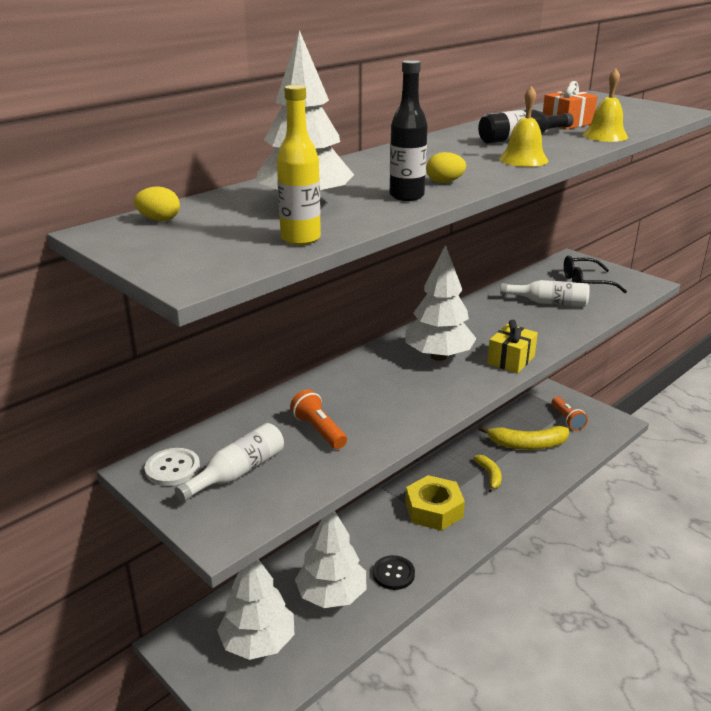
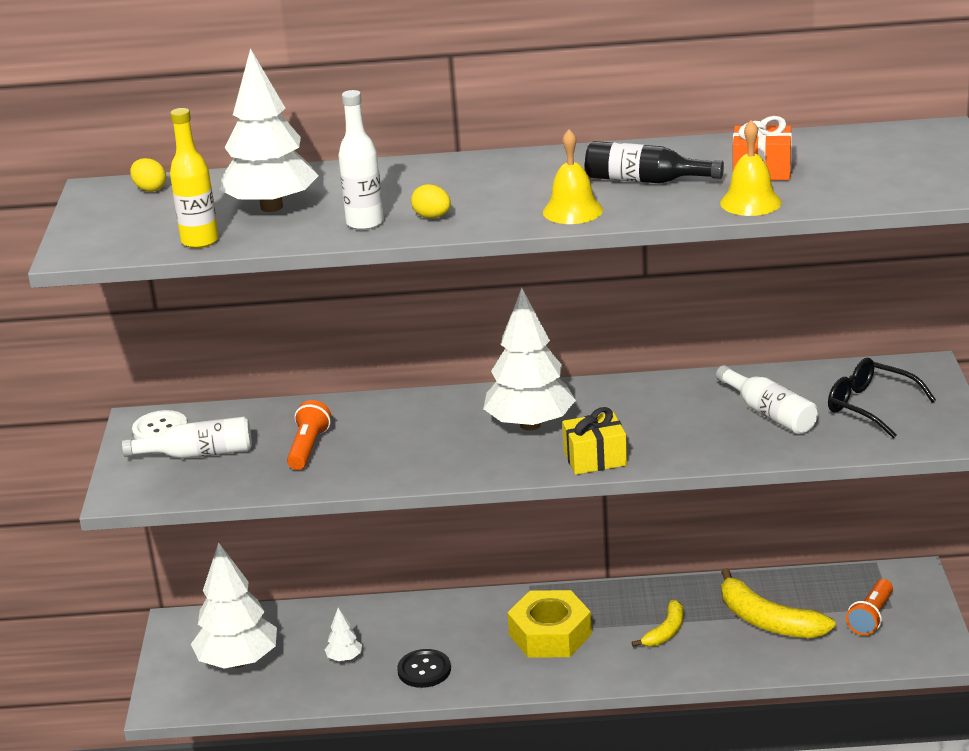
camera: 45 degrees right, 0 degrees up
(331, 596) = (344, 658): white tree -> white tree, size x0.44
(406, 196) = (365, 223): black bottle -> white bottle

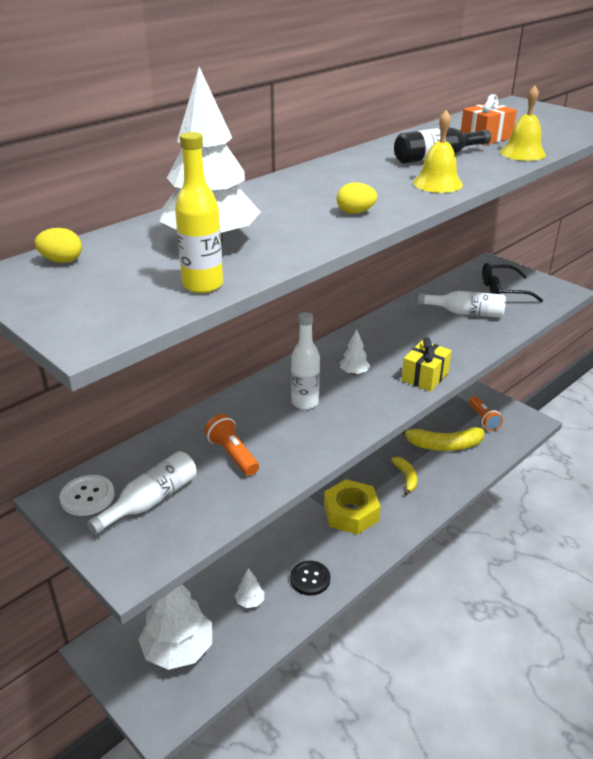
camera: 45 degrees left, 5 degrees up
(365, 223) = (315, 230): white bottle -> white bottle (305, 402)
(530, 425) = (354, 372): white tree -> white tree, size x0.44

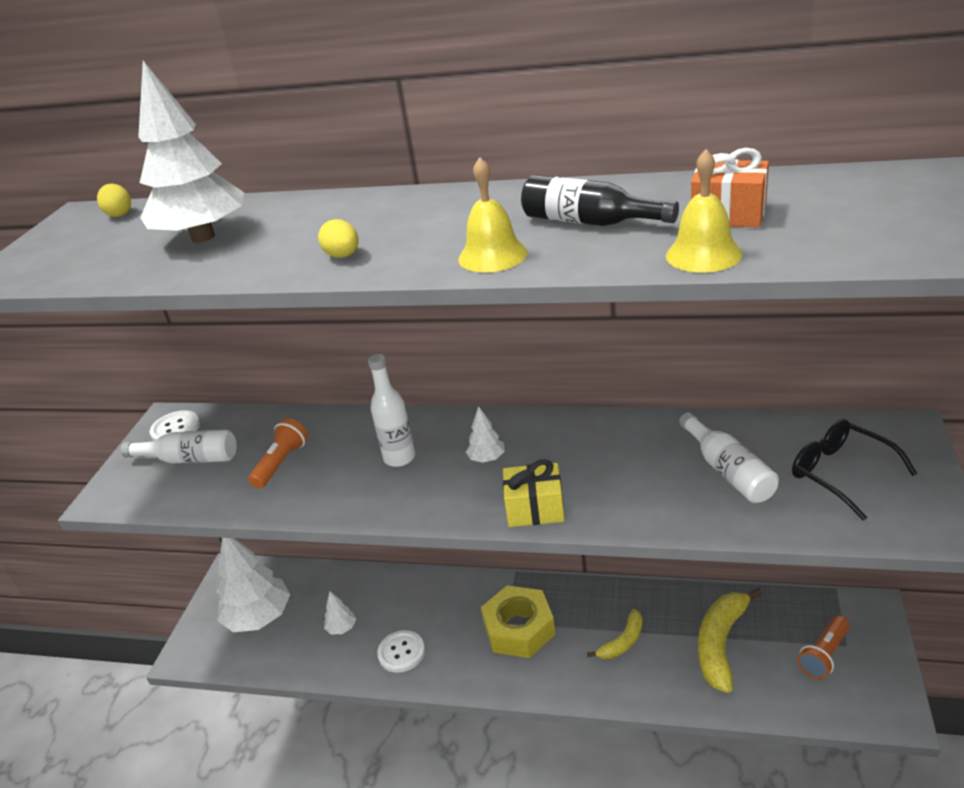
camera: 60 degrees right, 0 degrees up
(203, 285) = (108, 272): yellow bottle -> none
(310, 579) = (401, 652): black button -> white button
(444, 445) = (721, 644): yellow banana -> yellow banana turned 60 degrees clockwise

